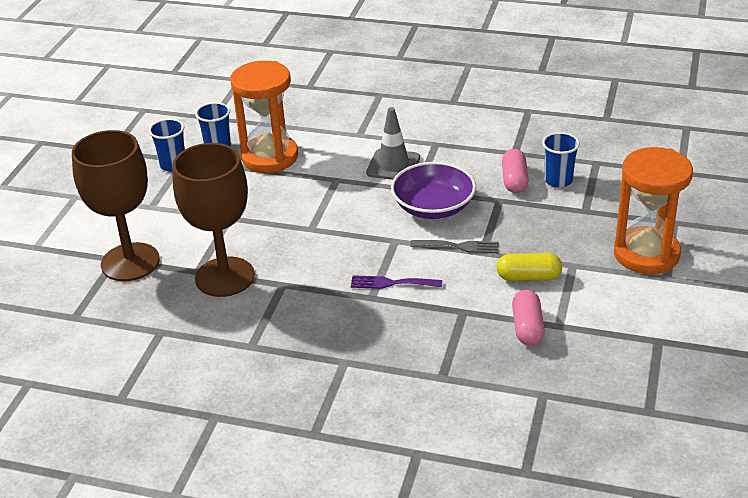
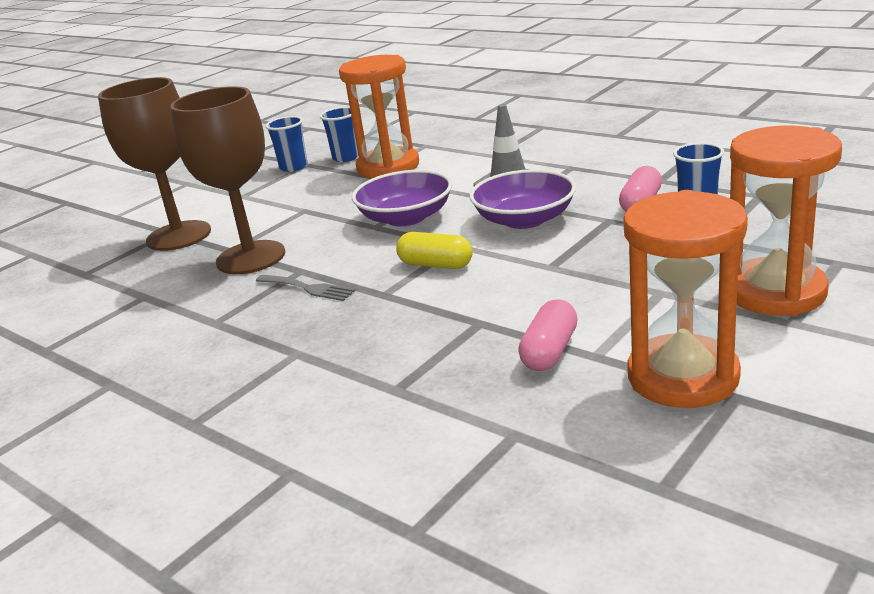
camera: 25 degrees right, 10 degrees down
(331, 216) = (406, 217): none -> purple bowl
(391, 283) = (417, 283): purple fork -> none
(459, 246) = (526, 258): grey fork -> grey fork (308, 288)
(528, 277) = (590, 298): yellow capsule -> yellow capsule (435, 265)
(621, 332) = (682, 377): none -> orange hourglass

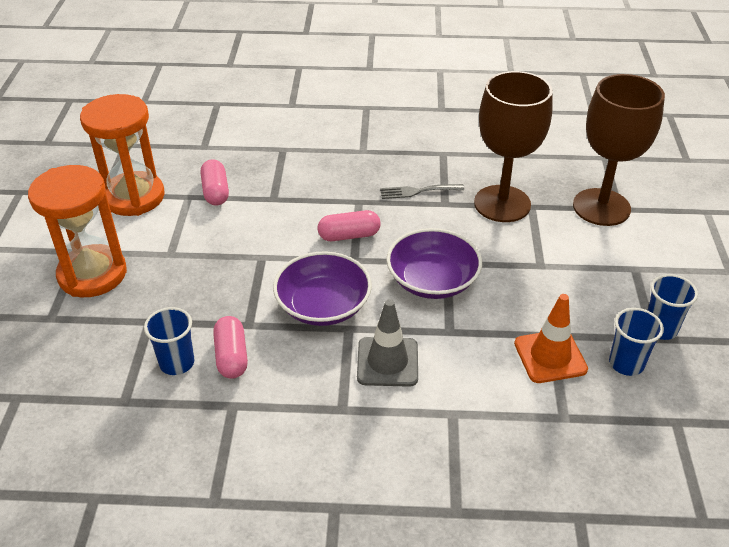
camera: 140 degrees right, 15 degrees up
(388, 167) = (550, 356): orange hourglass -> orange traffic cone
(435, 265) = (349, 235): yellow capsule -> pink capsule

